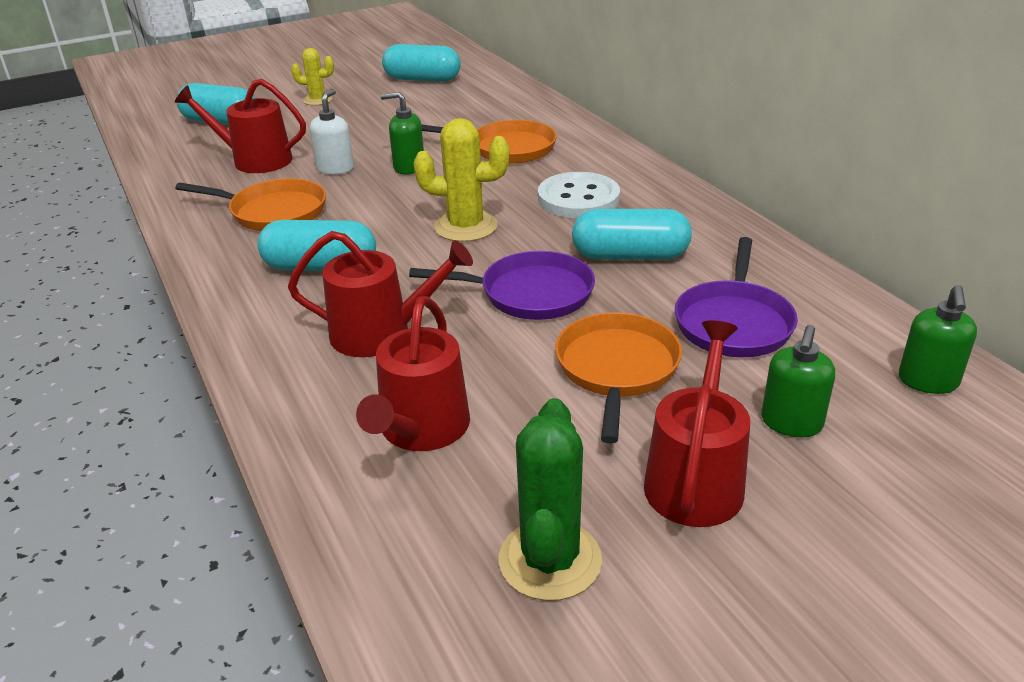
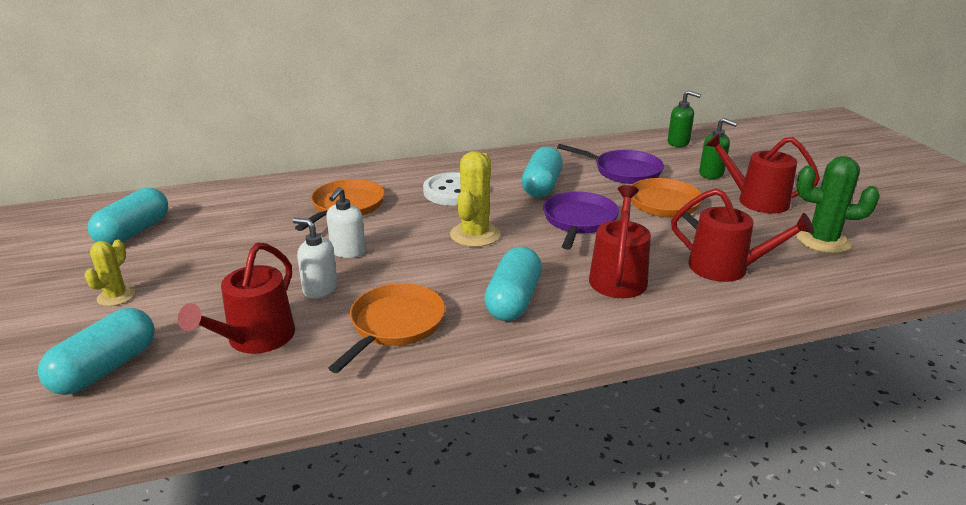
camera: 80 degrees left, 5 degrees down
(408, 167) = (348, 251): green soap dispenser -> white soap dispenser
(617, 369) = (666, 206): orange pan -> orange pan turned 60 degrees clockwise

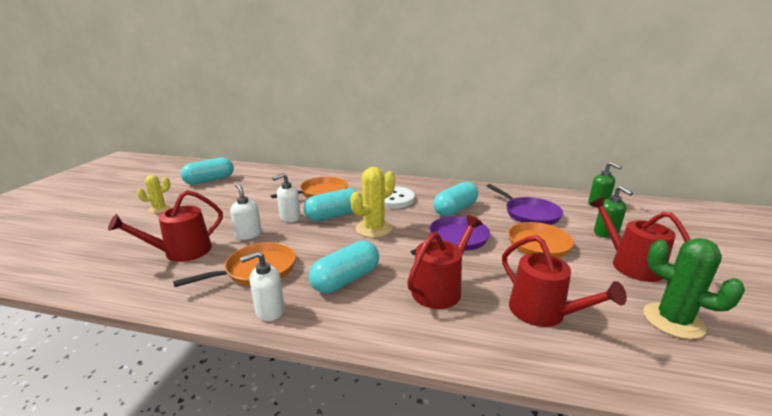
camera: 30 degrees right, 5 degrees down
(105, 368) = (104, 243): turquoise capsule -> turquoise capsule (333, 216)
(471, 359) = (269, 311): none -> white soap dispenser

